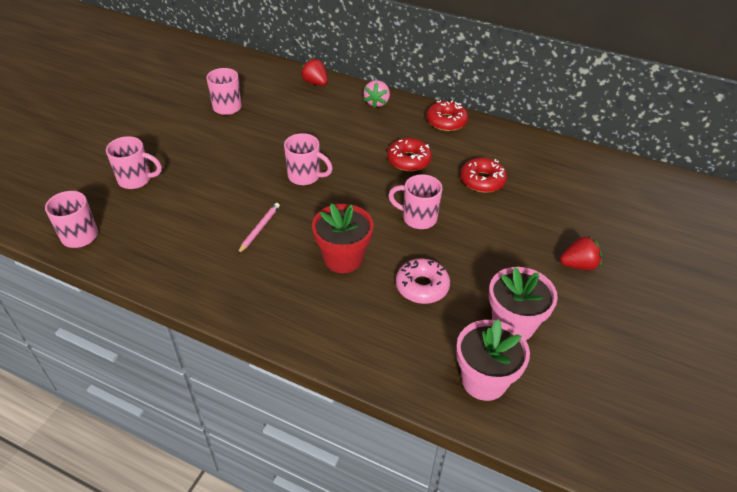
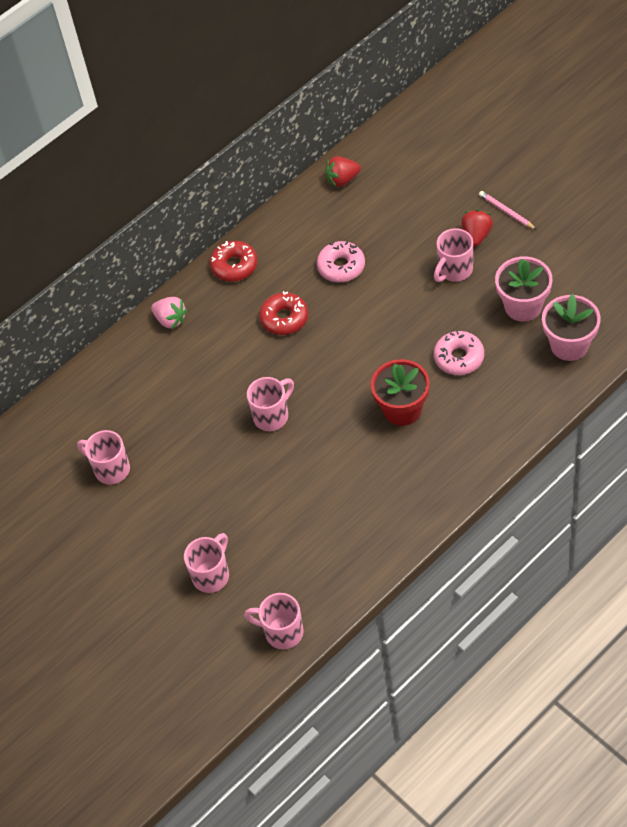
camera: 60 degrees left, 10 degrees up
(259, 229) = (336, 471): pink pencil -> pink pencil (506, 212)
(315, 83) = (103, 371): red strawberry -> red strawberry (342, 180)
(418, 218) = (372, 335): pink mug -> pink mug (454, 270)
(482, 180) = (341, 266): red donut -> pink donut

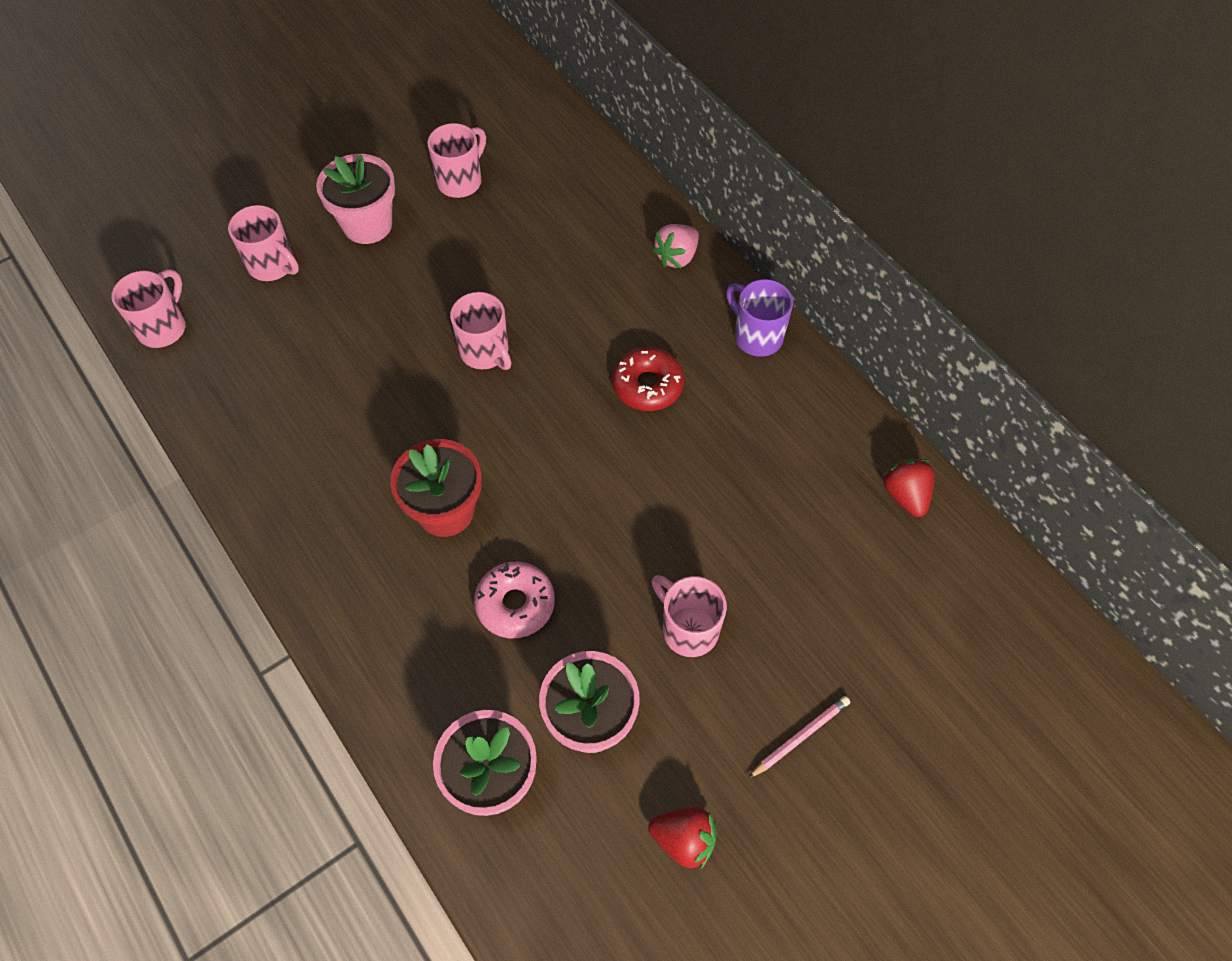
camera: 90 degrees right, 5 degrees up
(162, 521) = (367, 225): none -> pink flower pot
(234, 266) = (756, 336): red donut -> purple mug
(341, 266) = (728, 469): pink donut -> none
(476, 235) = (756, 677): red strawberry -> red strawberry (684, 840)

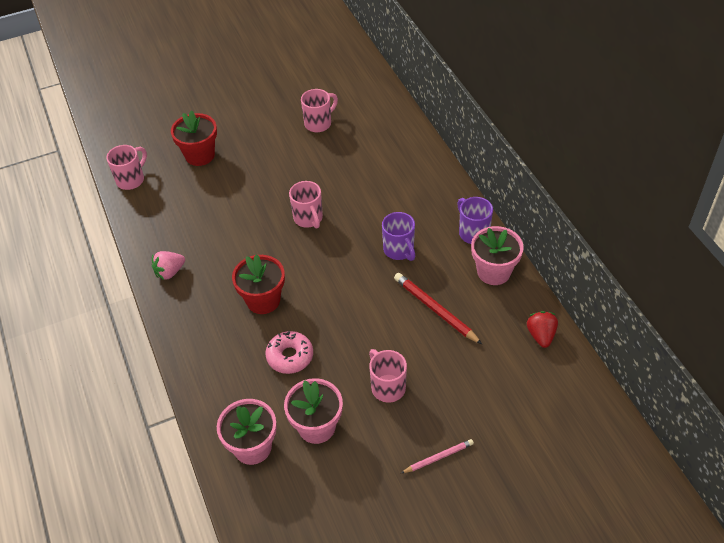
camera: 15 degrees right, 10 degrees down
(273, 266) = (200, 155): pink mug -> red flower pot
(367, 225) = (259, 140): pink flower pot -> pink flower pot (493, 272)
(647, 385) = (399, 250): red donut -> purple mug
(676, 257) = (436, 182): pink strawberry -> pink strawberry (170, 272)
(684, 840) = (354, 500): red strawberry -> none
(730, 479) = (435, 309): none -> red pencil

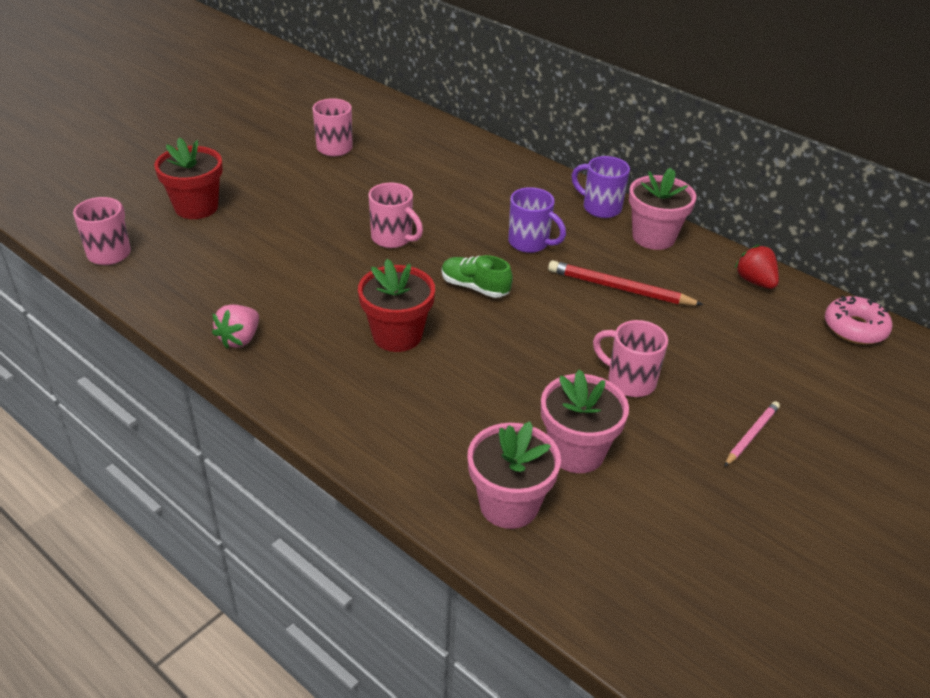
camera: 30 degrees left, 10 degrees down
(290, 356) = (480, 385): pink donut -> pink donut (855, 328)
(336, 277) = (475, 287): none -> green shoe

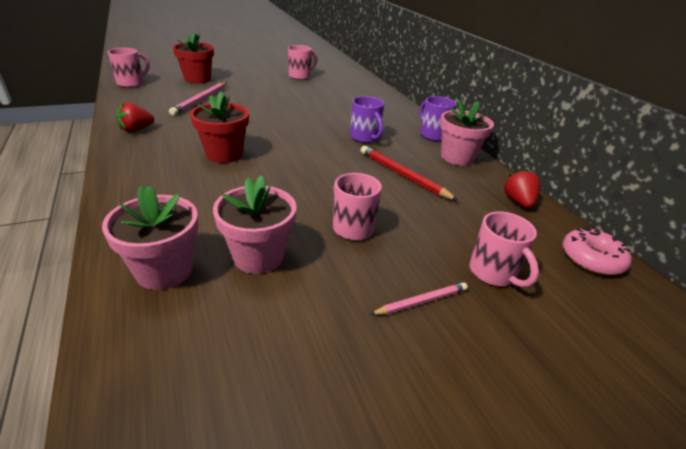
camera: 25 degrees right, 5 degrees down
(240, 339) = (136, 130): pink strawberry -> red strawberry
(255, 251) = (200, 100): none -> pink pencil
(393, 238) = (282, 115): pink mug -> pink mug (493, 273)
(475, 287) = (303, 147): green shoe -> none

